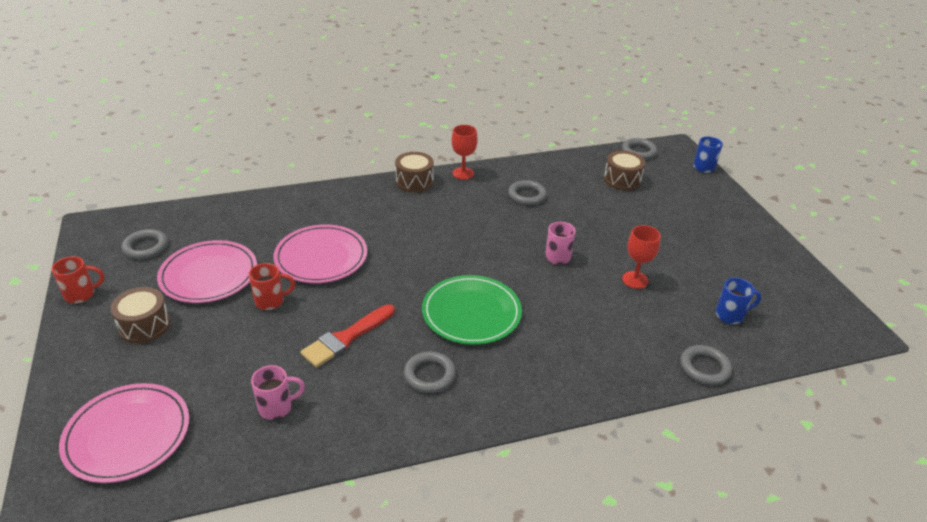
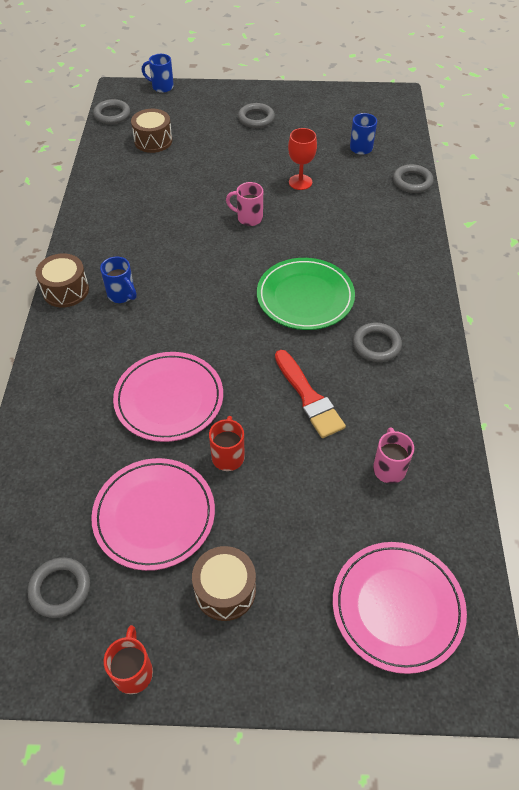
camera: 70 degrees left, 15 degrees up
(422, 208) = (122, 295): none -> blue mug
(463, 173) = (74, 247): red goblet -> none
(527, 195) = (142, 210): grey ring -> grey ring (256, 118)

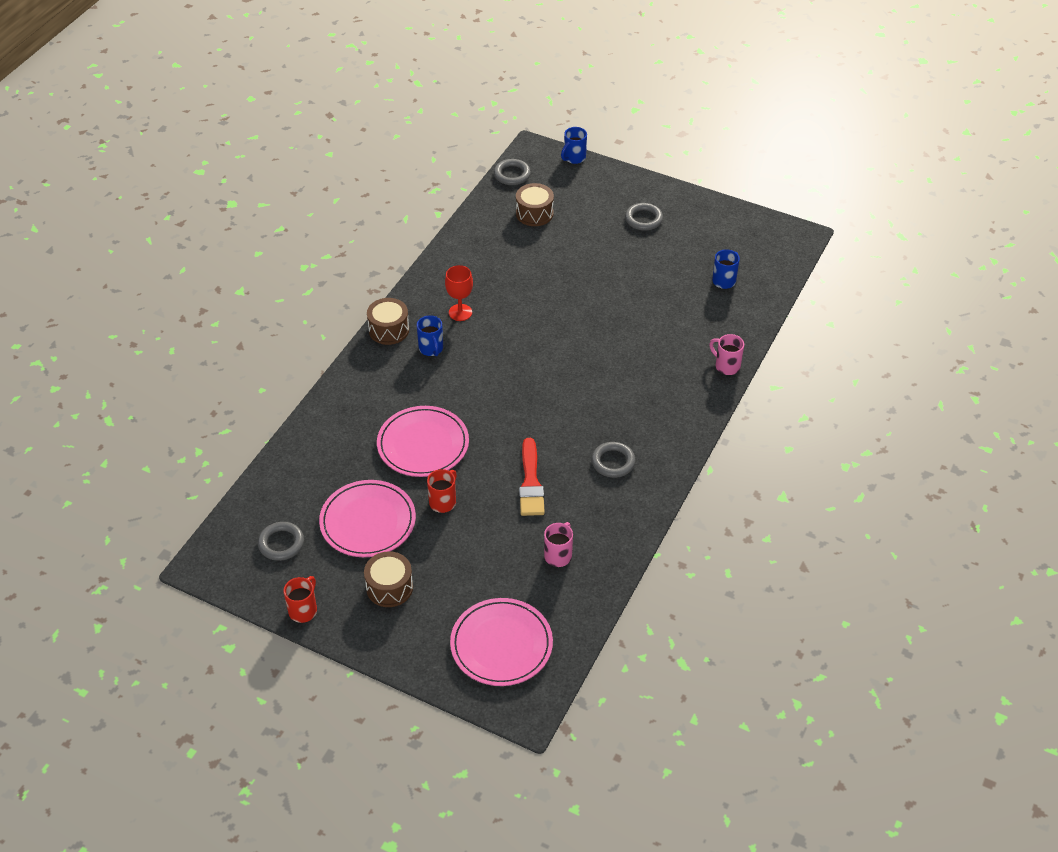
camera: 25 degrees right, 5 degrees down
(162, 87) = (574, 158): blue mug -> blue mug turned 90 degrees counterclockwise
(248, 218) = (575, 316): pink mug -> pink mug (726, 366)
(300, 182) = (643, 297): red goblet -> red goblet (460, 312)
(305, 297) = (580, 402): green plate -> none
(412, 181) = (749, 330): grey ring -> none

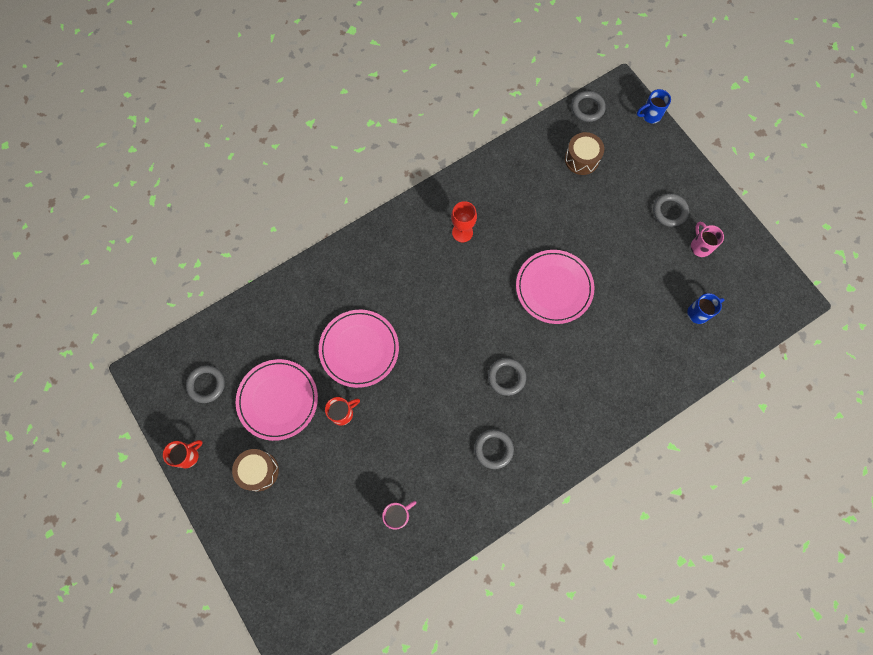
camera: 30 degrees right, 25 degrees up
(389, 330) = (397, 221): brown drum -> none
(431, 349) = (419, 257): blue mug -> none
(501, 645) = (307, 573): pink plate -> pink plate (554, 288)
(530, 482) = (418, 432): red brush -> none
(584, 402) = (506, 377): none -> grey ring
(726, 366) = (645, 404): pink mug -> pink mug (700, 246)

